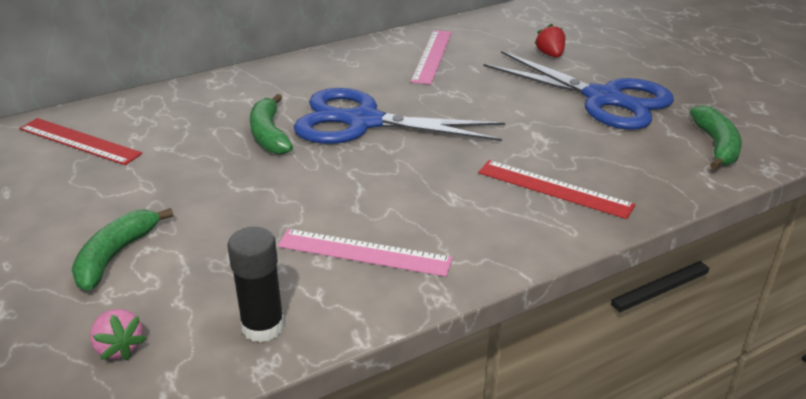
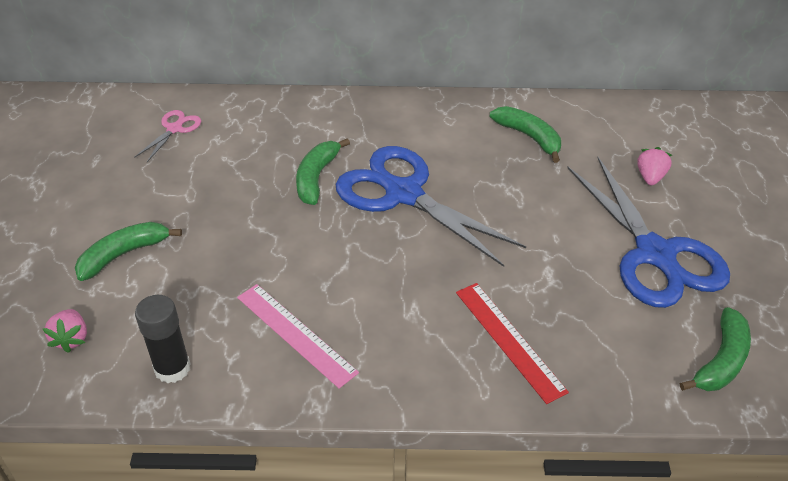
camera: 30 degrees right, 10 degrees up
(79, 141) = (174, 129): red ruler -> pink scissors
(432, 56) = (529, 137): pink ruler -> green banana
(550, 55) = (650, 177): red strawberry -> pink strawberry

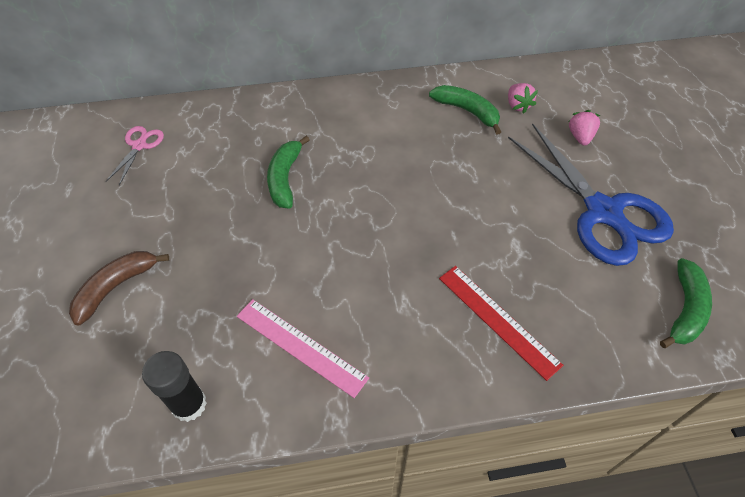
camera: 10 degrees left, 10 degrees up
(71, 339) = (81, 389): pink strawberry -> pink strawberry (518, 105)
(124, 254) = (116, 287): green banana -> brown banana
(403, 194) = (369, 184): blue scissors -> none

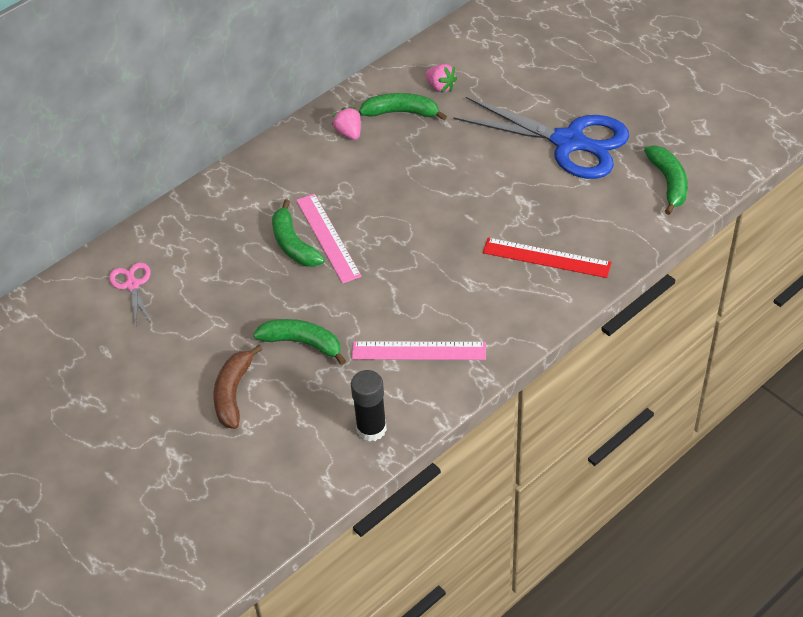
camera: 30 degrees left, 5 degrees down
(211, 274) = (303, 343): none -> green banana
(317, 187) = (328, 237): none -> pink ruler
(580, 137) = (511, 90): pink strawberry -> pink strawberry (349, 133)

